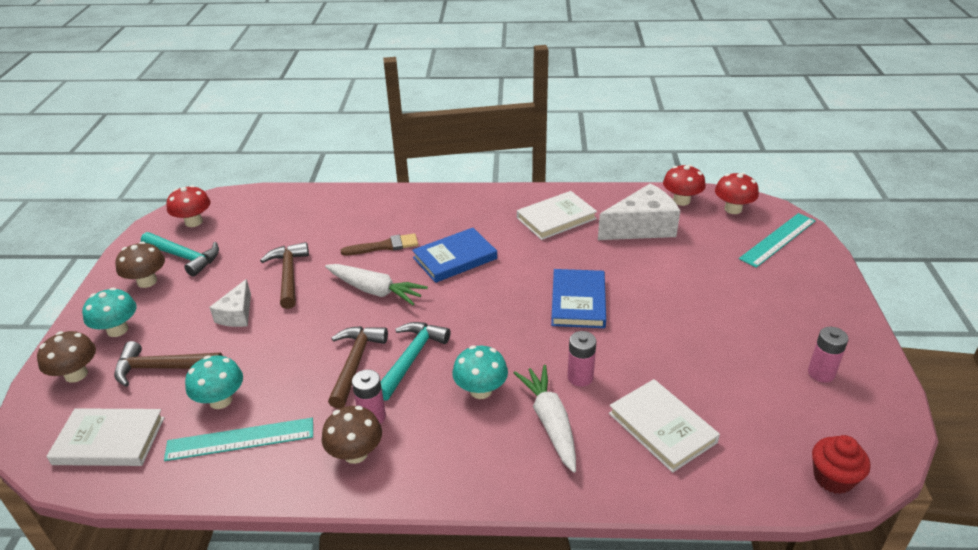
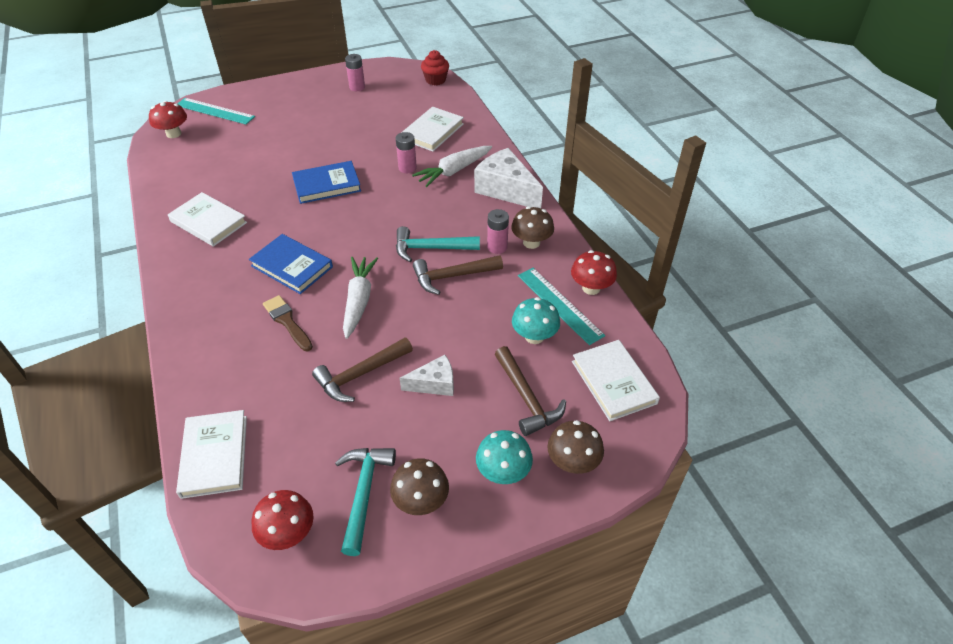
camera: 115 degrees left, 10 degrees up
(285, 200) = (214, 456): none -> white book
(481, 390) = (443, 206): turquoise mushroom -> none
(642, 227) = (213, 173): white cheese -> white cheese (506, 190)
(681, 201) = (164, 159): red mushroom -> red mushroom (591, 288)

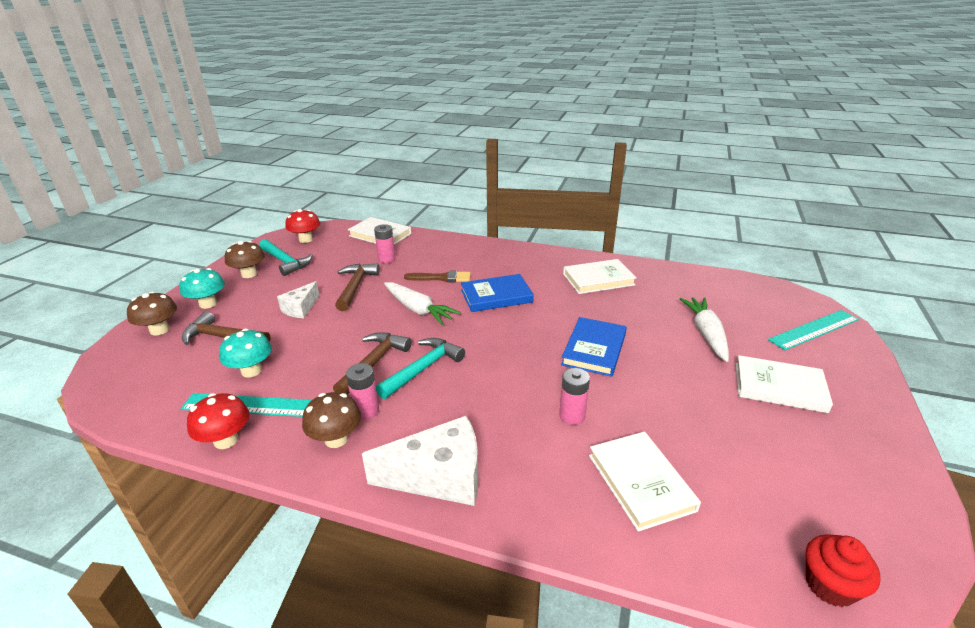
camera: 130 degrees right, 15 degrees down
(173, 134) = (772, 297): red mushroom -> none
(357, 87) = (837, 465): pink battery -> pink battery (386, 259)
(453, 171) = (527, 451): white carrot -> white carrot (706, 334)
(613, 382) = (151, 384): white book -> white book (779, 387)

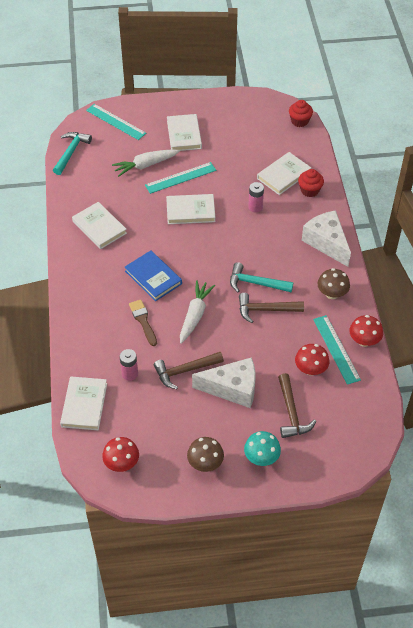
camera: 115 degrees left, 20 degrees up
(159, 330) = (308, 462): brown mushroom -> none
(251, 371) = (310, 369): turquoise mushroom -> red mushroom
(285, 262) = (171, 450): turquoise hammer -> turquoise hammer (71, 152)
(300, 308) = (232, 388): white cheese -> white cheese, size x1.74
(366, 410) = (305, 292): pink battery -> none
(583, 507) = (309, 190): none -> red cupcake
(594, 349) = (190, 211): blue book -> white book
(670, 358) = (180, 178): none -> turquoise ruler

